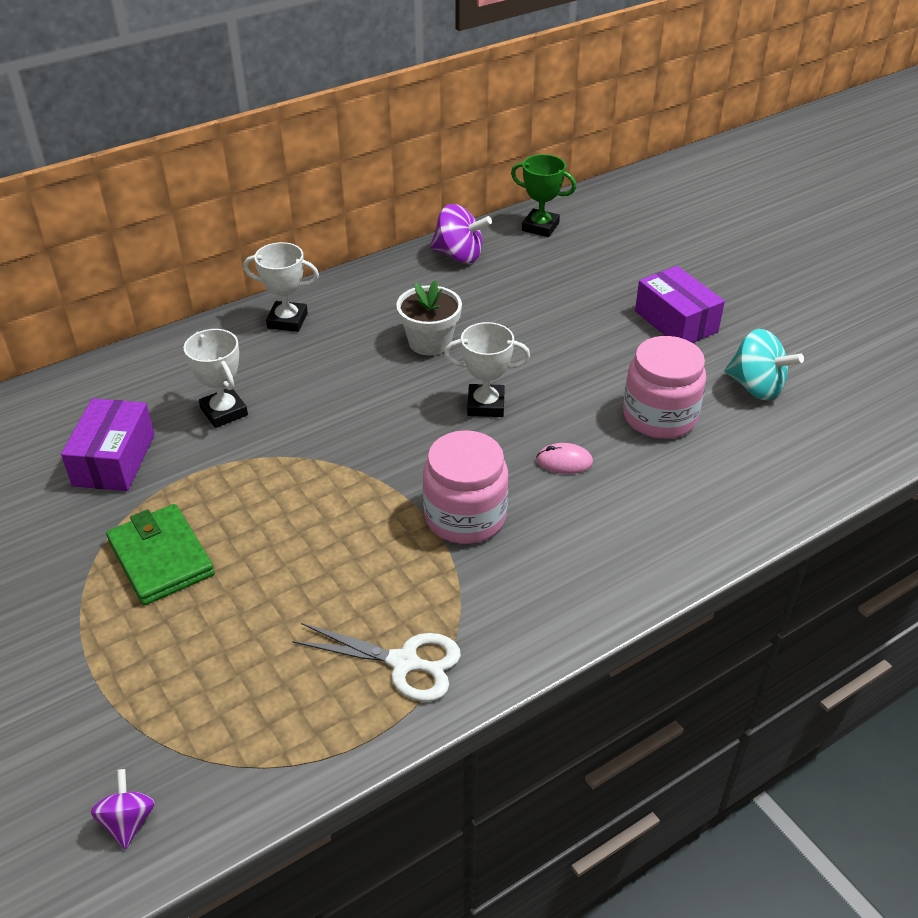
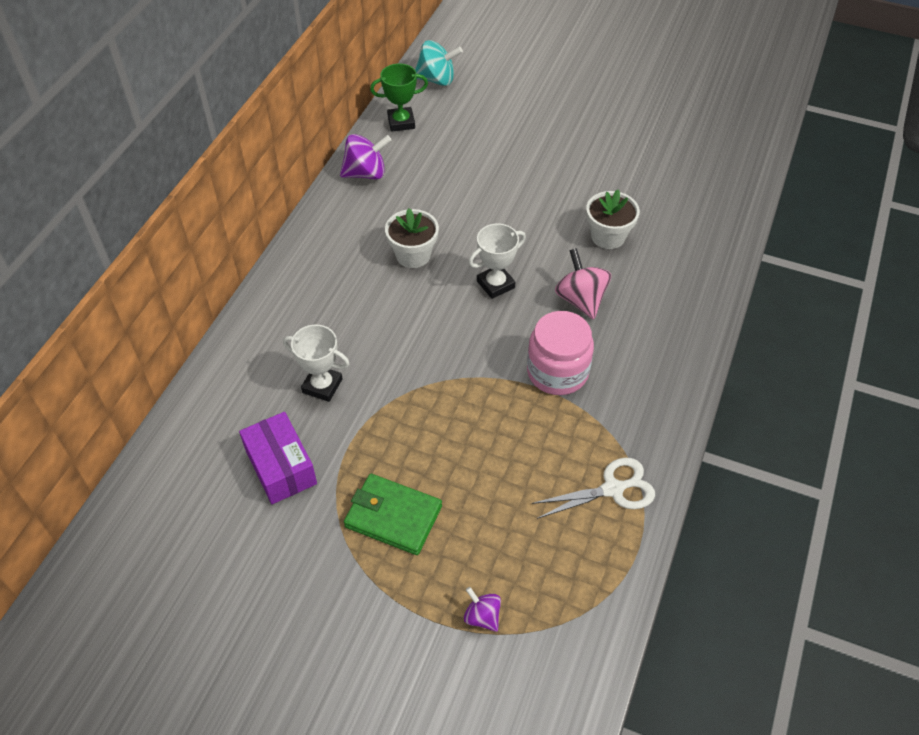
camera: 35 degrees left, 10 degrees up
(128, 821) = (553, 690): purple spinning top -> purple spinning top (482, 616)
(287, 320) = (293, 289): white trophy -> none
(564, 461) = (581, 299): pink mouse -> pink spinning top
(659, 416) = (608, 236): pink jar -> white flower pot
(676, 321) = (557, 159): purple box -> none
(756, 387) = (645, 185): turquoise spinning top -> turquoise spinning top (437, 79)

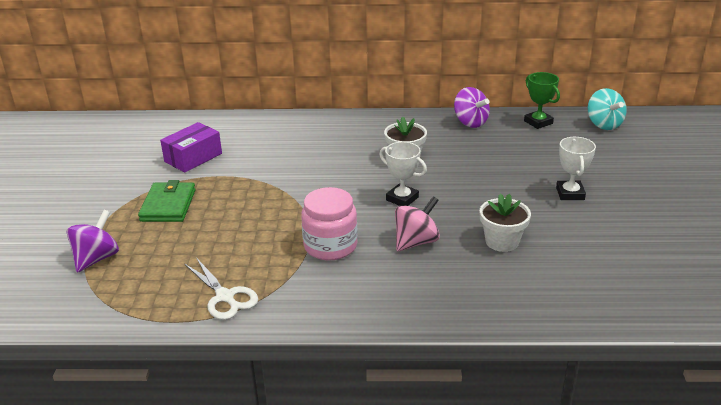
camera: 70 degrees right, 20 degrees down
(322, 386) = (264, 155): white trophy -> white trophy (570, 193)
(482, 616) = (97, 258): purple spinning top -> purple spinning top, size x1.69

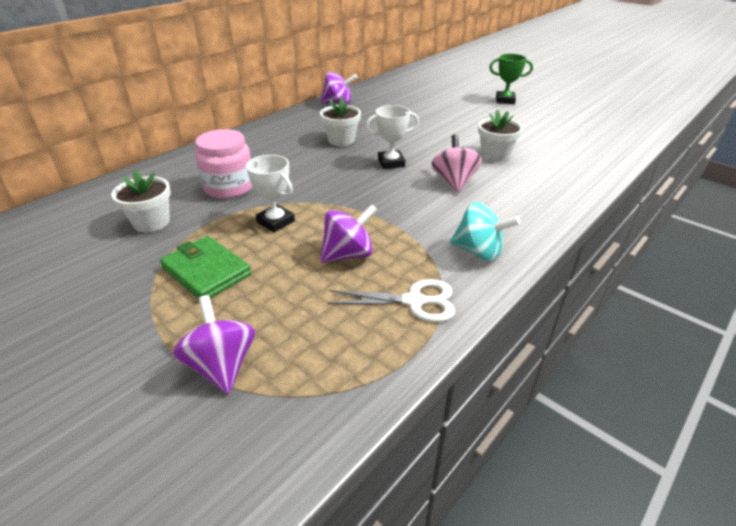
camera: 50 degrees left, 5 degrees up
(193, 157) = (151, 222): purple box -> white flower pot
(247, 245) = (348, 254): none -> purple spinning top
(330, 246) = (409, 216): pink jar -> pink jar (229, 187)
(538, 122) = (377, 89): green trophy -> green trophy (505, 100)
(570, 193) = (471, 115): white trophy -> white trophy (275, 222)
(603, 124) = (413, 77): turquoise spinning top -> turquoise spinning top (478, 251)

